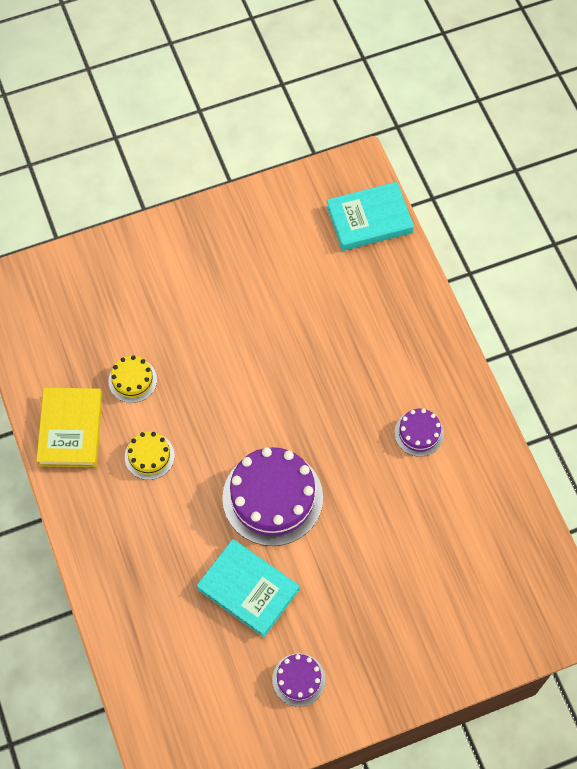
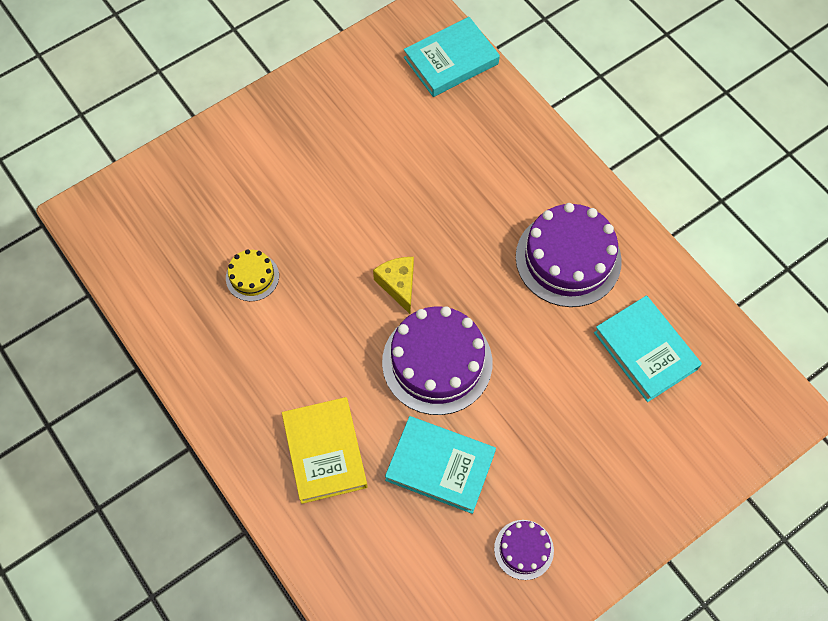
camera: 15 degrees left, 0 degrees up
(71, 429) = (199, 344): yellow book -> yellow book (325, 452)
(149, 456) = (293, 351): yellow cake -> none
(259, 419) = (398, 285): none -> yellow cheese
(419, 433) = (568, 259): purple cake -> purple cake, size x1.99
(462, 534) = (645, 350): none -> turquoise book

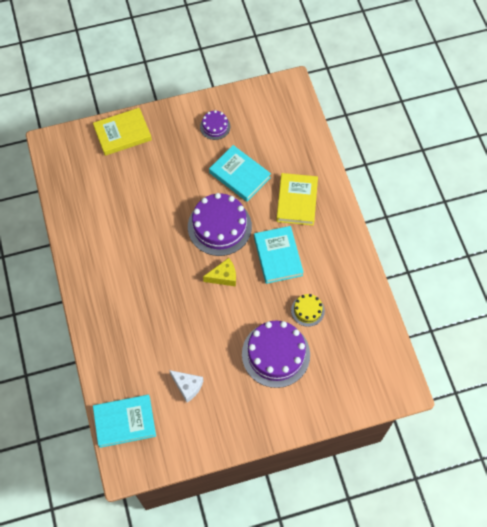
camera: 160 degrees left, 0 degrees up
(388, 124) = (187, 386): none -> white cheese
(398, 285) = (223, 276): yellow cheese -> yellow cheese turned 105 degrees counterclockwise
(568, 259) = (119, 259): purple cake -> purple cake (276, 354)
(645, 350) = (104, 195): turquoise book -> turquoise book (278, 256)
(678, 474) = (122, 134): none -> yellow book

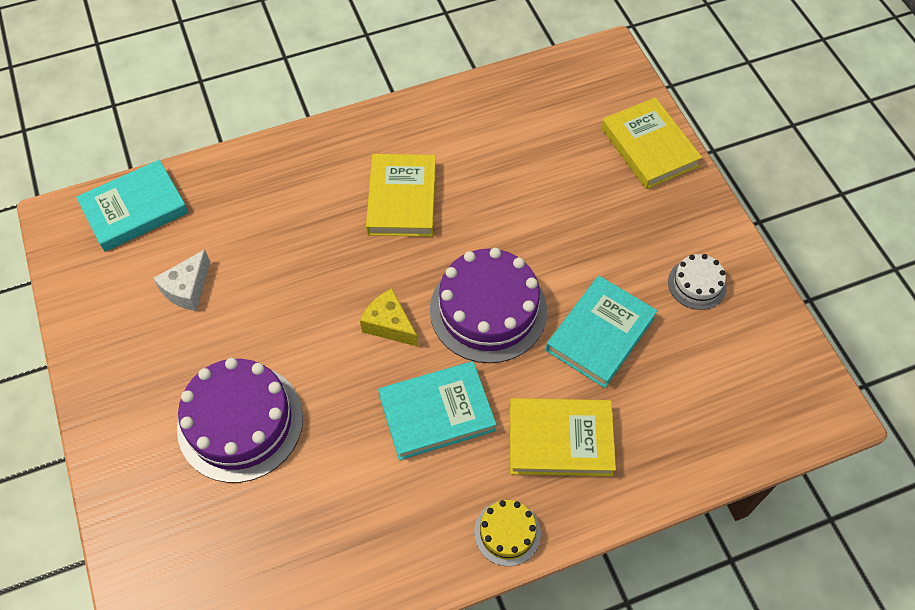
camera: 85 degrees right, 5 degrees down
(125, 422) = (135, 209): turquoise book -> turquoise book turned 75 degrees clockwise
(139, 265) = (402, 199): none -> yellow book
(215, 126) = (697, 284): purple cake -> white cake
(223, 276) = (389, 325): yellow cheese -> yellow cheese turned 150 degrees clockwise
(307, 310) = (327, 473): yellow cake -> yellow cake (507, 532)

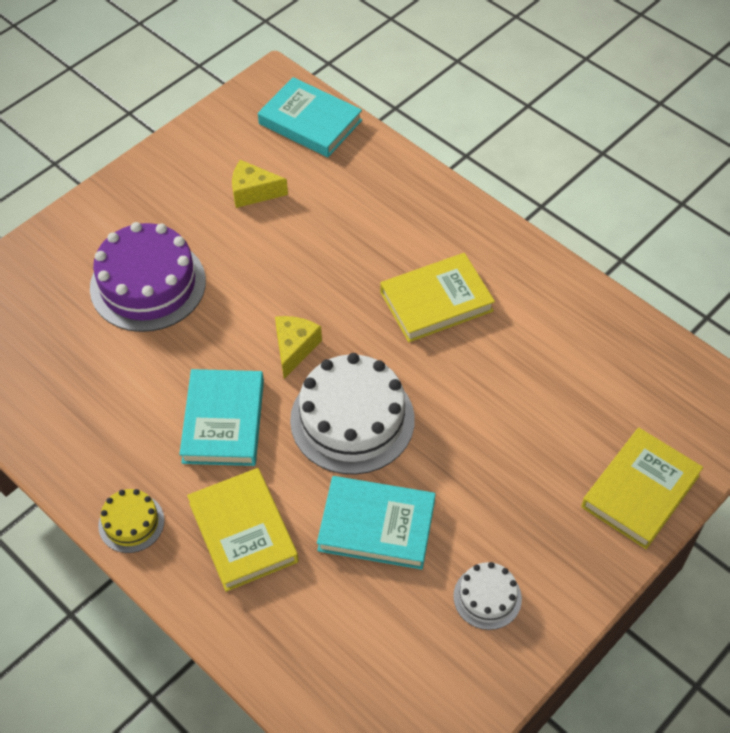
camera: 65 degrees right, 5 degrees down
(187, 289) = (253, 192): white cheese -> yellow cheese
(436, 413) = (223, 421): turquoise book -> turquoise book turned 45 degrees clockwise
(488, 310) = (352, 419): purple cake -> white cake

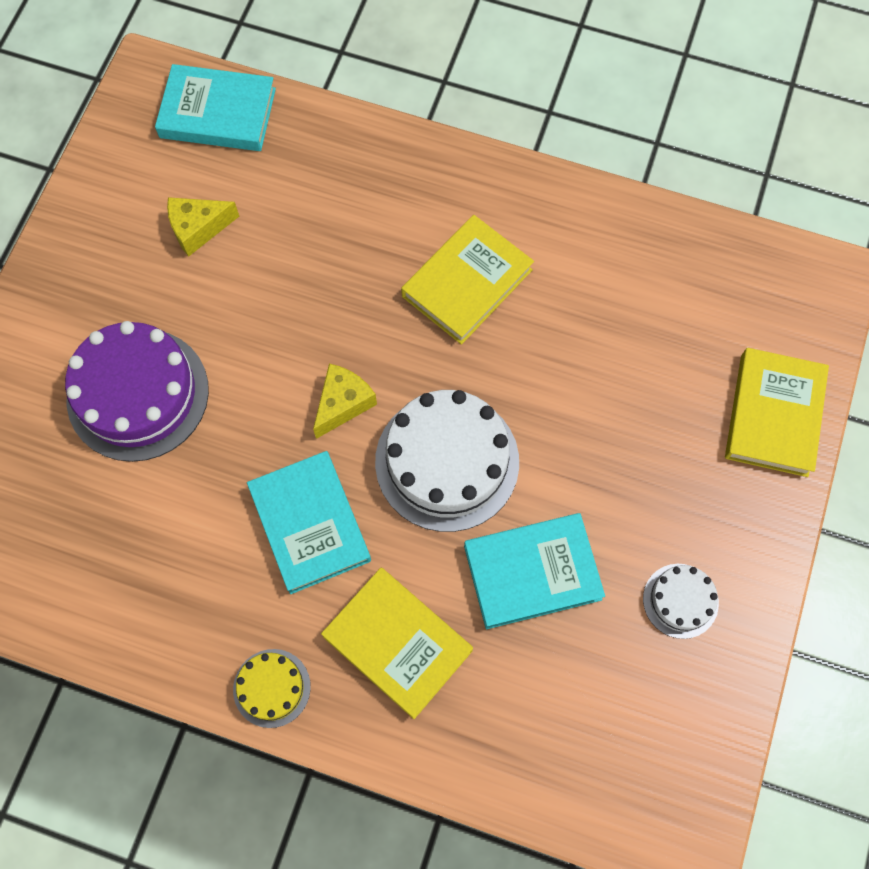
camera: 25 degrees left, 15 degrees up
(294, 348) = (343, 403): yellow cheese -> yellow cheese turned 45 degrees clockwise

